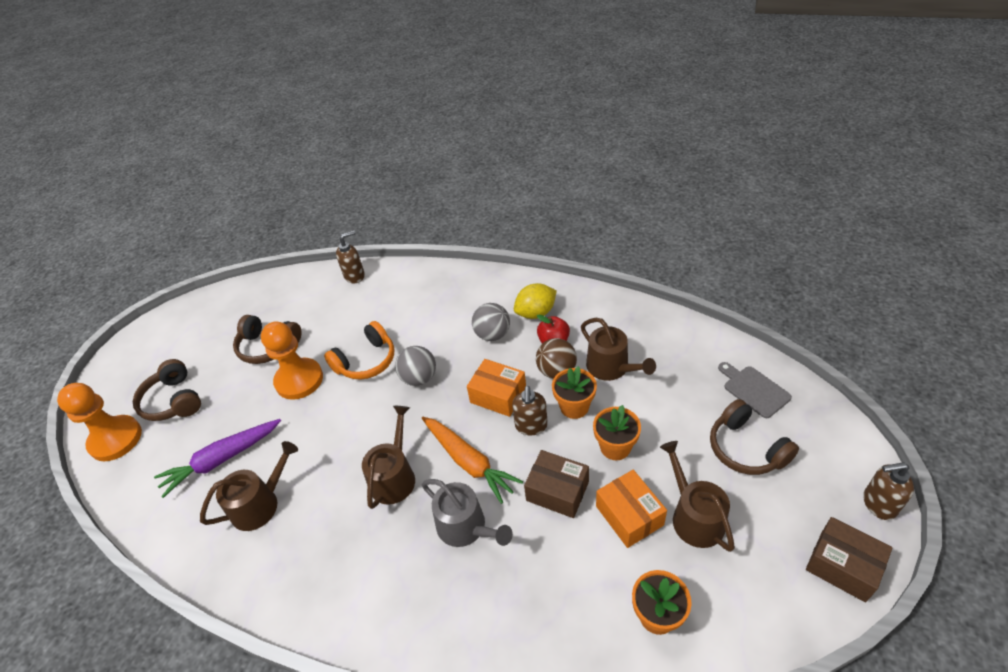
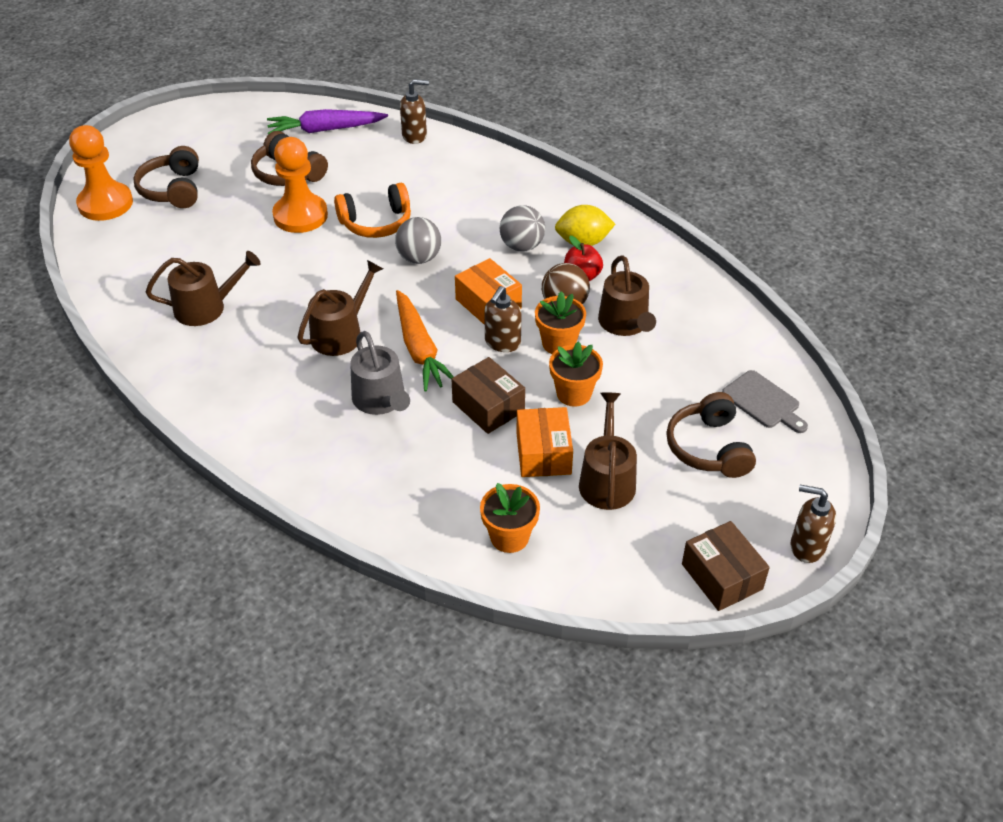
camera: 20 degrees right, 0 degrees up
(222, 460) = (191, 258): purple carrot -> purple carrot (325, 130)
(754, 390) = (763, 402): grey cutting board -> grey cutting board turned 150 degrees clockwise

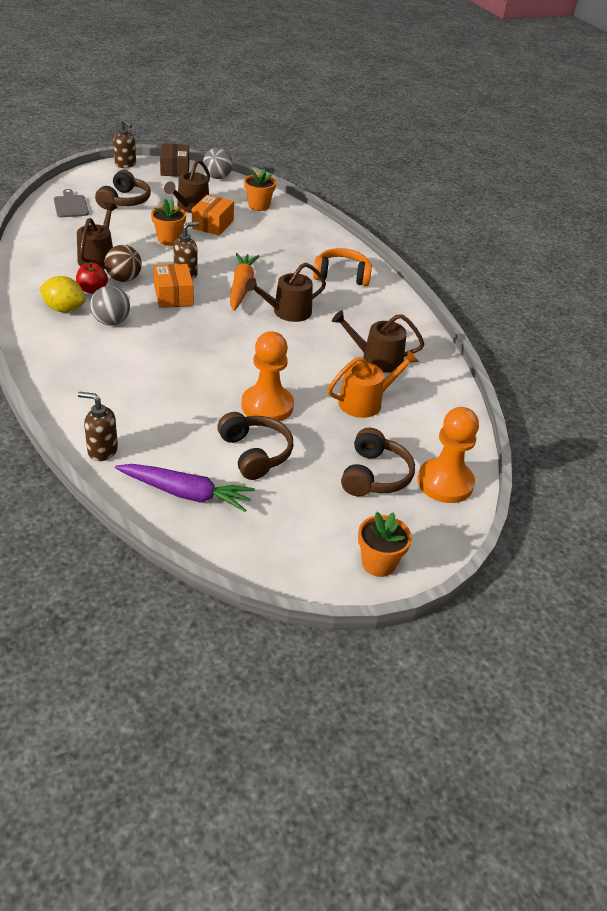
camera: 160 degrees left, 5 degrees down
(203, 252) = (365, 402): none -> orange watering can
(376, 223) = (207, 377): orange headphones -> orange headphones (341, 276)
(381, 400) = (285, 272): grey watering can -> none
(419, 258) = (195, 339): grey ball -> grey ball (217, 177)
(488, 406) = (224, 250): brown box -> none
(558, 343) = (151, 262): orange flower pot -> orange flower pot (378, 563)

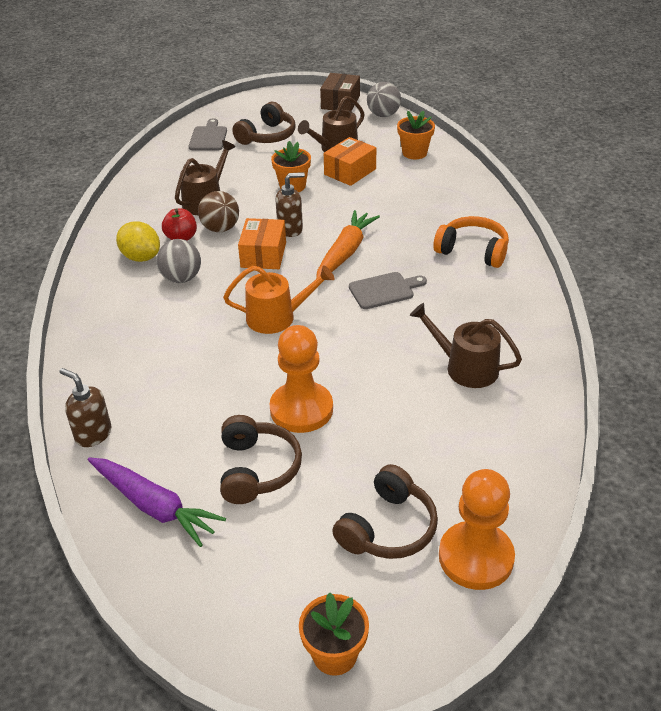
camera: 25 degrees right, 0 degrees up
(125, 164) = (289, 94): brown soap dispenser -> none
(287, 312) = (384, 290): brown watering can -> grey cutting board
(365, 402) = (423, 424): orange watering can -> orange watering can (277, 317)

